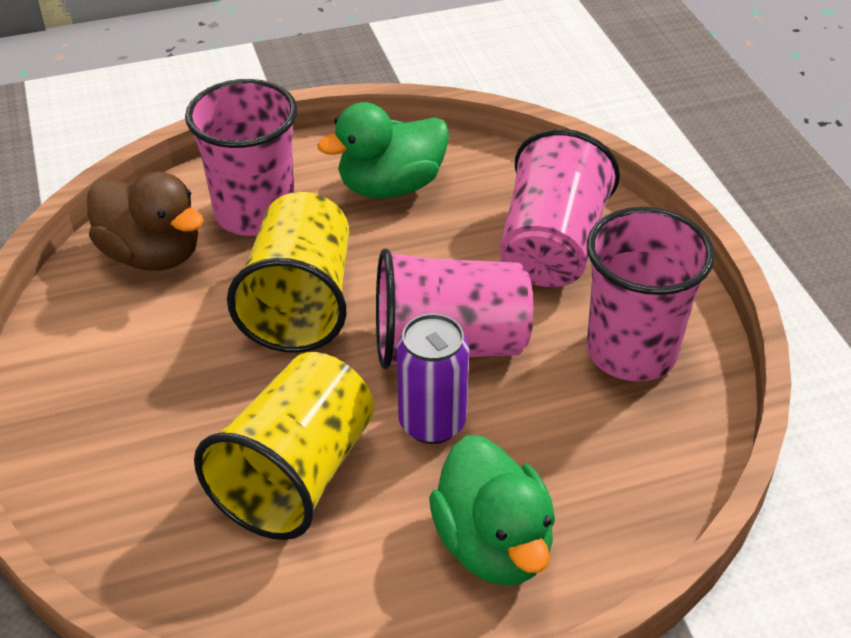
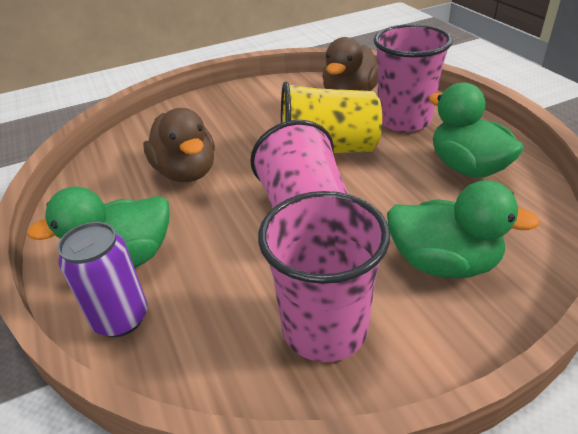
camera: 85 degrees right, 5 degrees down
(296, 475) = (186, 172): yellow cup -> brown duck
(432, 423) = (230, 219): purple can -> purple can (121, 318)
(551, 246) = (443, 263): pink cup -> green duck

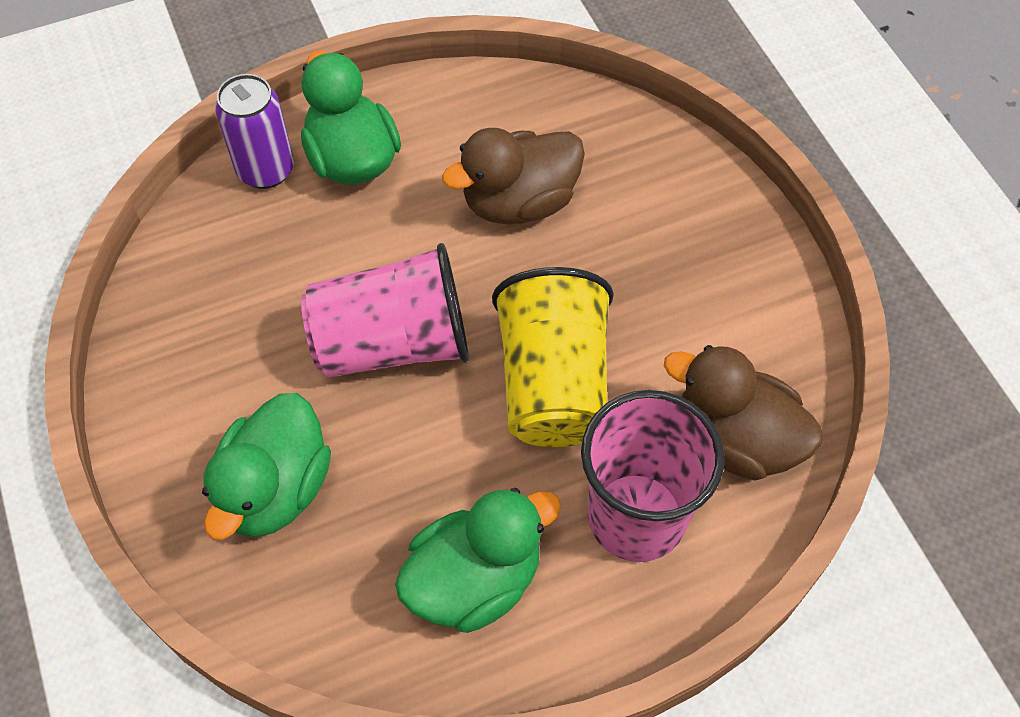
camera: 90 degrees right, 20 degrees up
(324, 328) = (208, 349): pink cup -> none

